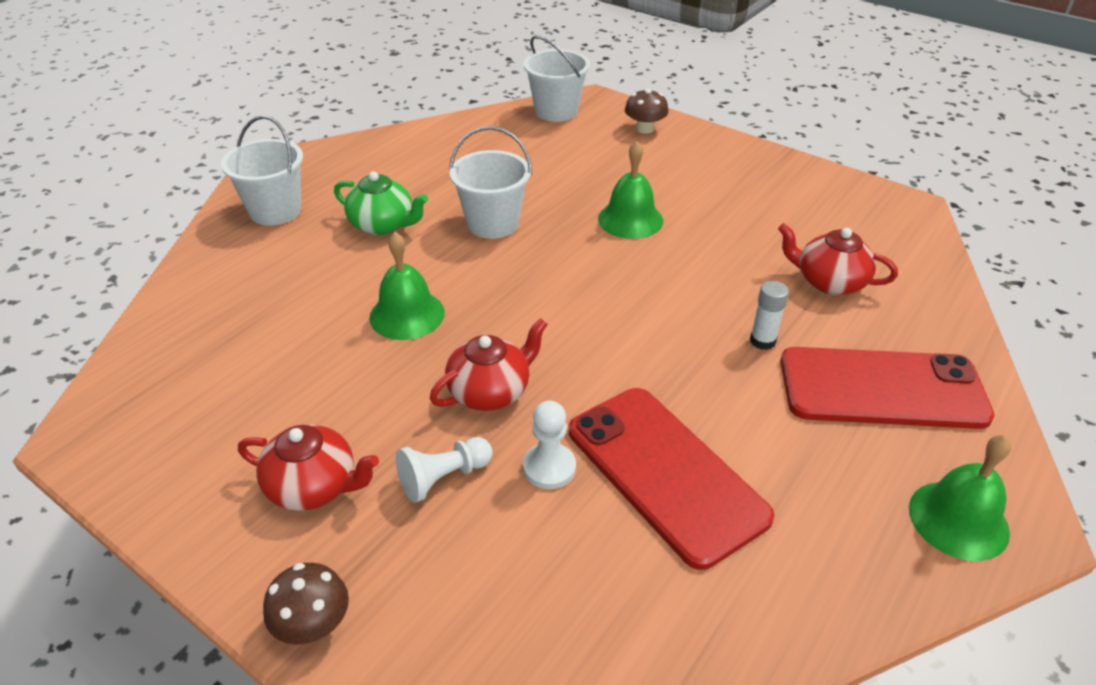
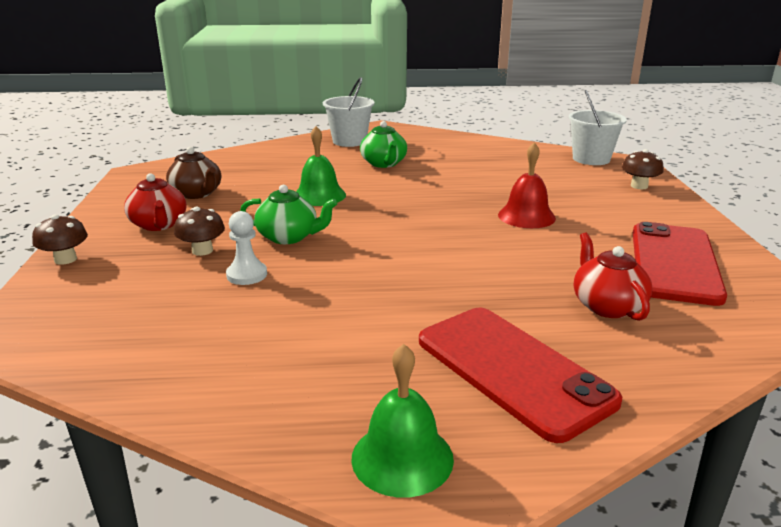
camera: 50 degrees right, 15 degrees down
(257, 410) = (197, 194): none -> brown teapot
(444, 478) = (202, 251): white pawn -> brown mushroom
(490, 391) = (289, 237): red teapot -> green teapot
(493, 223) = (439, 185): white bucket -> none
(630, 219) = (526, 216): green bell -> red bell
(665, 473) = (289, 312): red phone -> red phone (674, 263)
(762, 341) = (482, 302): white glue stick -> none

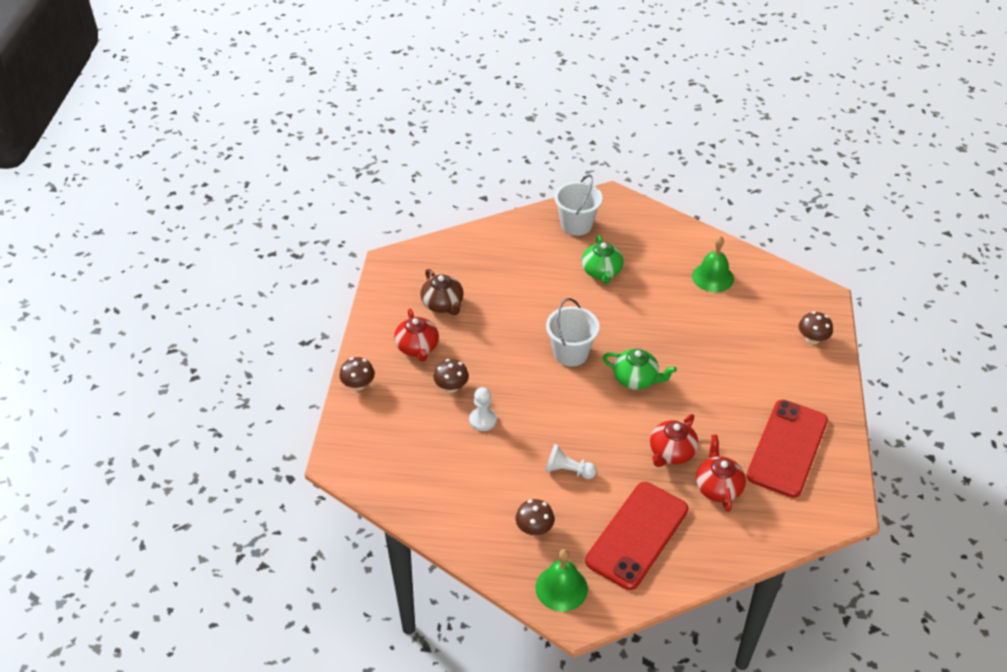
camera: 10 degrees right, 20 degrees up
(289, 237) = (513, 377): green teapot -> green teapot (636, 379)
(319, 195) = (541, 320): green bell -> green bell (712, 277)
(338, 380) = (534, 528): none -> brown mushroom
(380, 310) = (568, 470): none -> white pawn
(513, 370) = (637, 535): red phone -> red phone turned 60 degrees clockwise
(524, 280) = (671, 452): none -> red teapot
(526, 216) = (700, 372): red bell -> none
(591, 159) = (790, 286): white bucket -> white bucket (570, 353)

